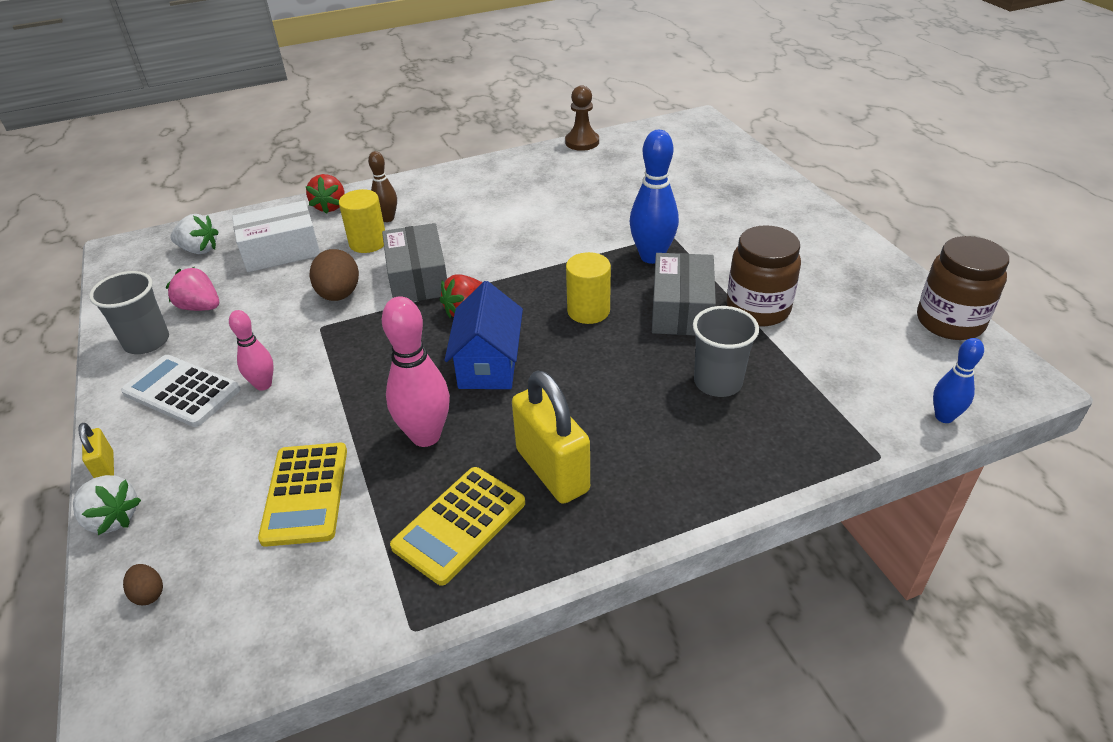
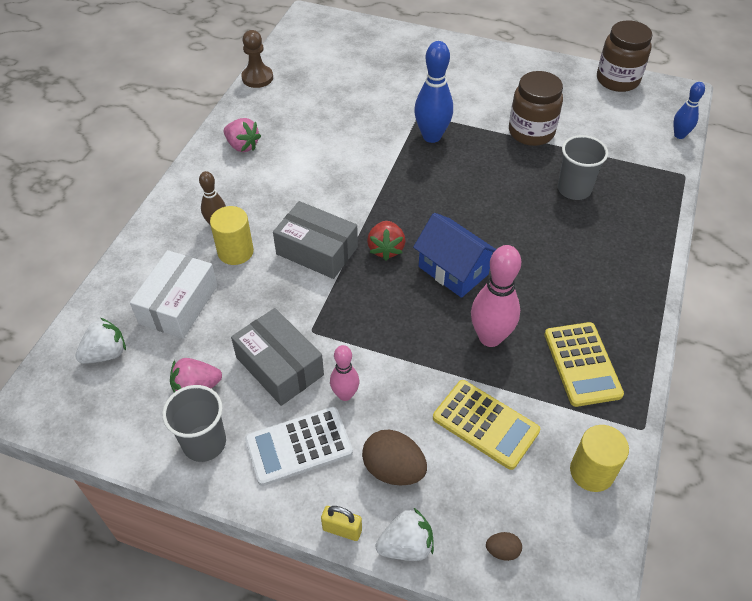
camera: 50 degrees left, 10 degrees up
(330, 206) = (153, 246): red strawberry -> none
(339, 295) = (284, 301): brown egg -> brown egg (393, 469)
(492, 180) = (242, 146): none -> pink strawberry
(552, 470) = (576, 299): yellow padlock -> none
(588, 311) = (452, 196): yellow cylinder -> yellow cylinder (592, 471)
(681, 309) = (496, 159): grey box -> grey box (280, 366)

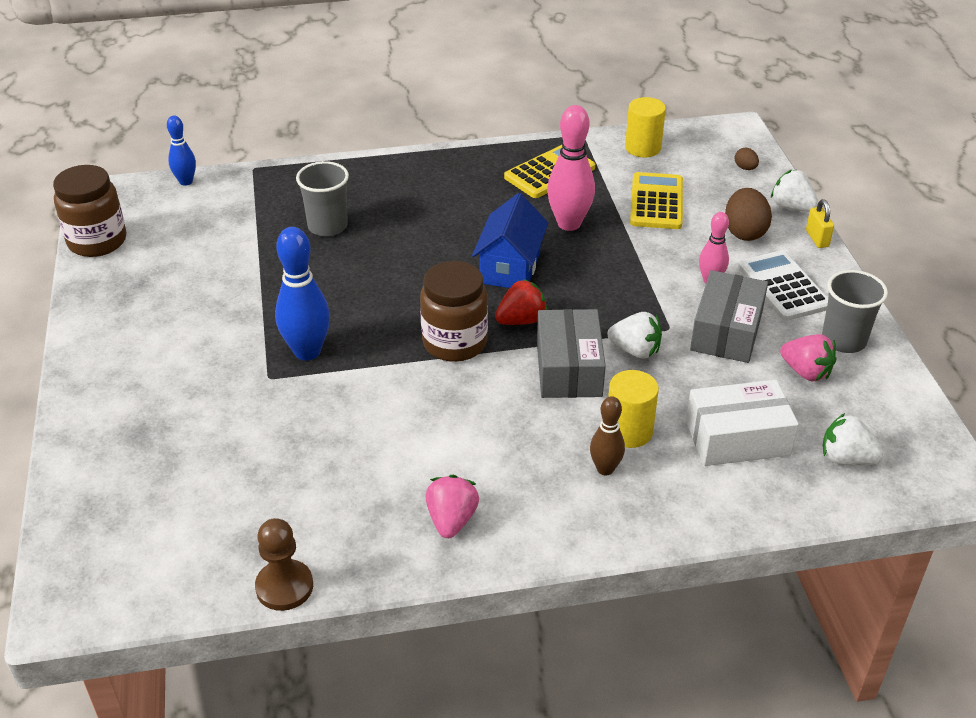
camera: 120 degrees left, 10 degrees down
(298, 446) = (783, 286): white calculator -> white calculator turned 150 degrees counterclockwise
(304, 296) = (635, 350): none -> white strawberry
(531, 132) = (246, 278): brown jar -> brown jar (455, 343)

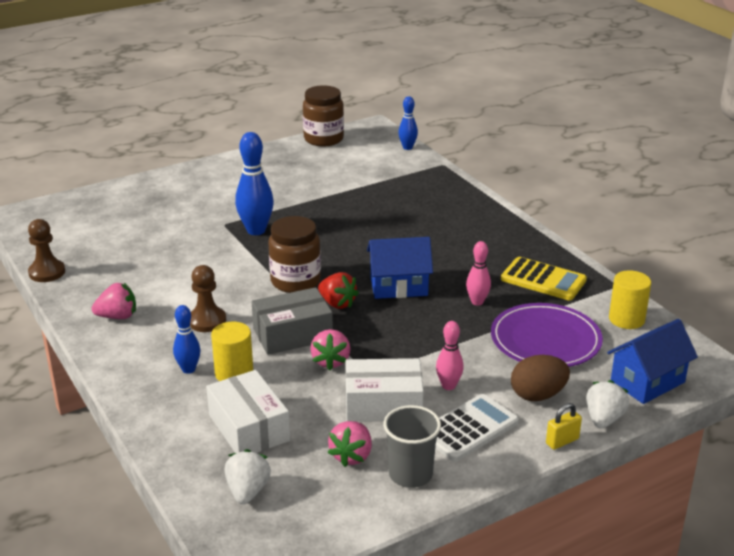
camera: 70 degrees right, 10 degrees down
(327, 226) = (396, 206): grey cup -> none
(505, 435) = (207, 321): none -> brown pawn
(569, 224) = (477, 302): pink bowling pin -> pink bowling pin, size x0.59
(605, 469) = (188, 369): brown bowling pin -> blue bowling pin
(635, 350) = (331, 361): white strawberry -> pink strawberry
(656, 202) = (545, 340): yellow calculator -> purple plate
(726, 331) = (383, 404): grey box -> white box
(745, 168) = (647, 382): brown egg -> blue house

